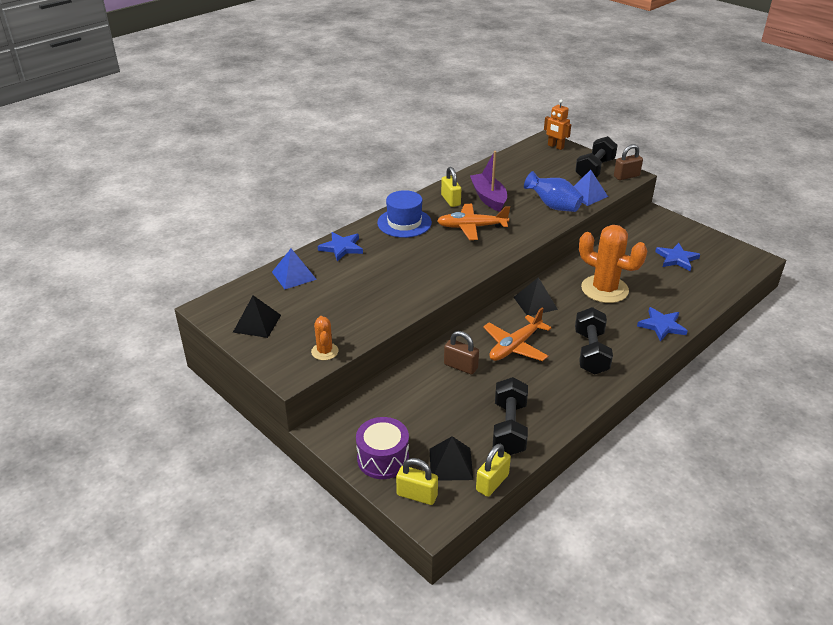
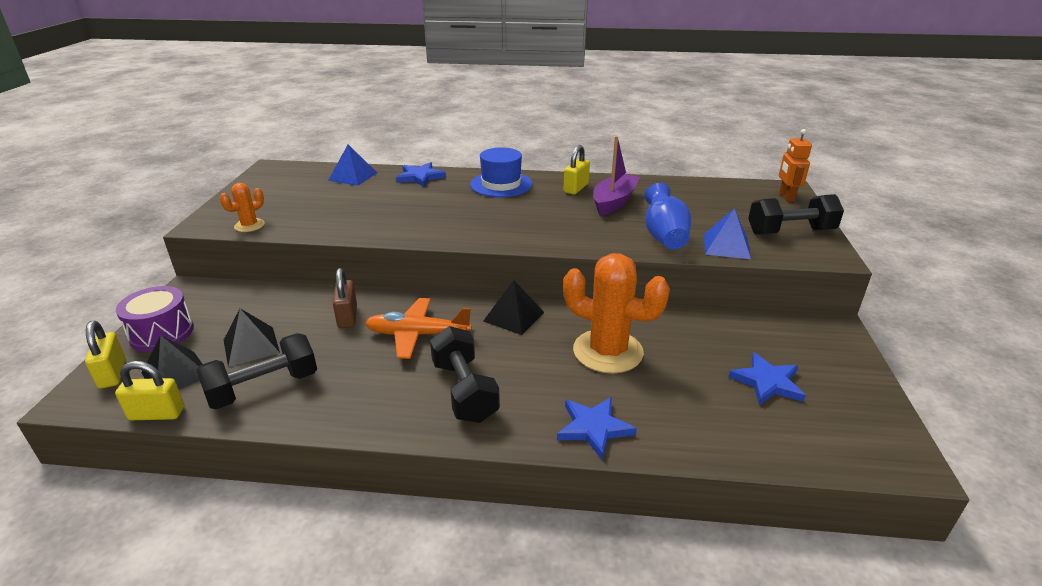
camera: 50 degrees right, 5 degrees down
(257, 323) = (266, 188): black pyramid -> black pyramid (251, 346)
(471, 227) = (545, 213): orange plane -> none
(591, 352) = (464, 391): black dumbbell -> black dumbbell turned 75 degrees counterclockwise
(604, 289) = (607, 351): orange cactus -> orange cactus turned 60 degrees counterclockwise
(626, 176) = (821, 254): brown padlock -> none

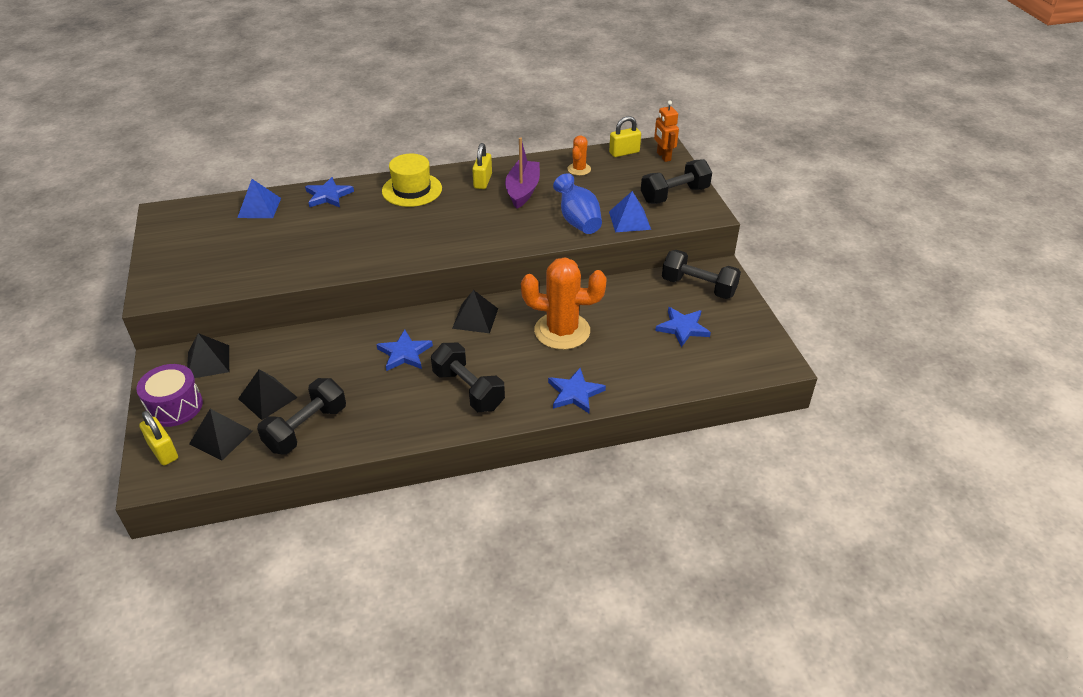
camera: 20 degrees left, 10 degrees up
(157, 414) = (233, 471): yellow padlock -> yellow padlock (624, 152)
(226, 299) = (208, 362): none -> black pyramid
(249, 225) = (200, 287): orange cactus -> orange cactus (579, 169)
(347, 317) = (334, 352): brown padlock -> none
(417, 335) = (404, 353): orange plane -> blue star
(501, 184) = (412, 190): blue hat -> yellow hat
(800, 339) = (698, 287): none -> black dumbbell

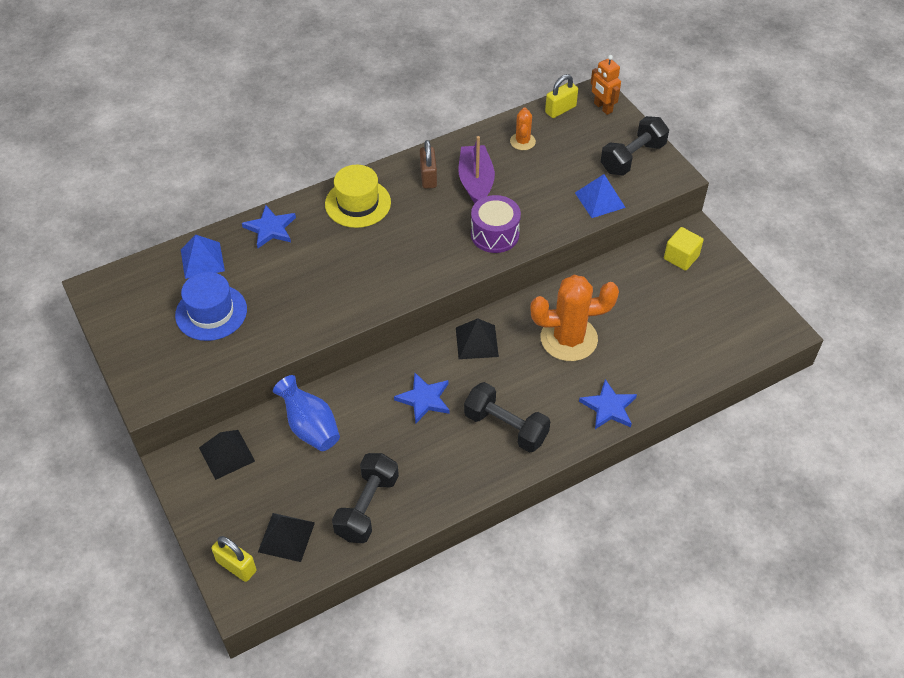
camera: 15 degrees left, 10 degrees up
(175, 406) = (220, 514): purple drum -> purple drum (495, 234)
(243, 244) = (211, 312): none -> blue hat
(267, 398) = (310, 482): black pyramid -> none
(483, 181) = (428, 177): yellow padlock -> brown padlock
(578, 221) = (548, 211): blue vase -> blue vase (310, 427)
(682, 328) = (682, 310): blue star -> none
(698, 287) = (681, 257): black dumbbell -> yellow cube

